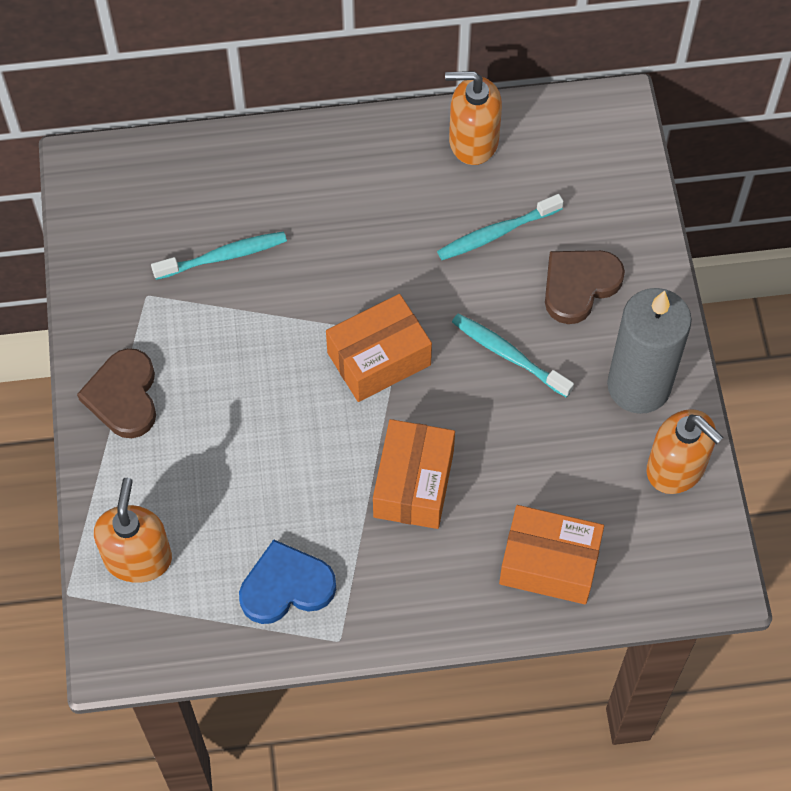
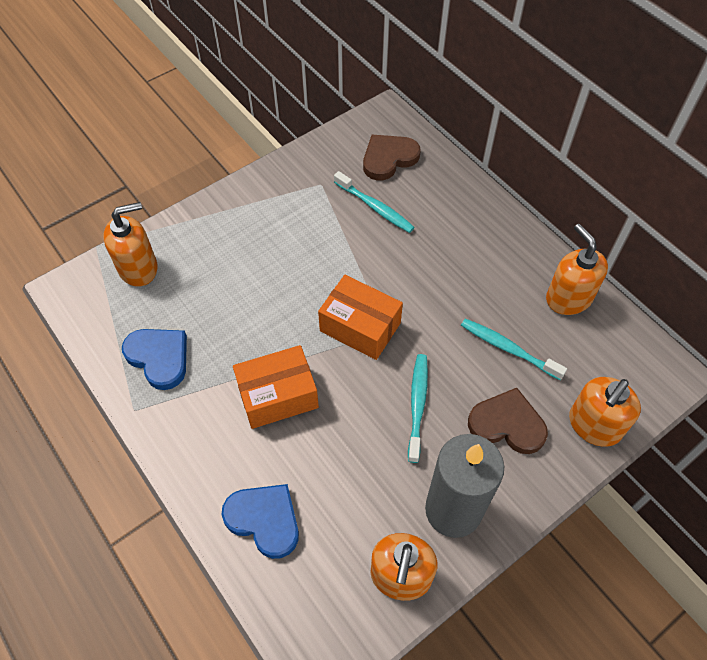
camera: 60 degrees right, 5 degrees down
(123, 396) = (245, 207): brown heart -> brown heart (388, 158)
(549, 563) = (264, 520): orange box -> blue heart
(626, 211) = (594, 425): none -> orange soap dispenser

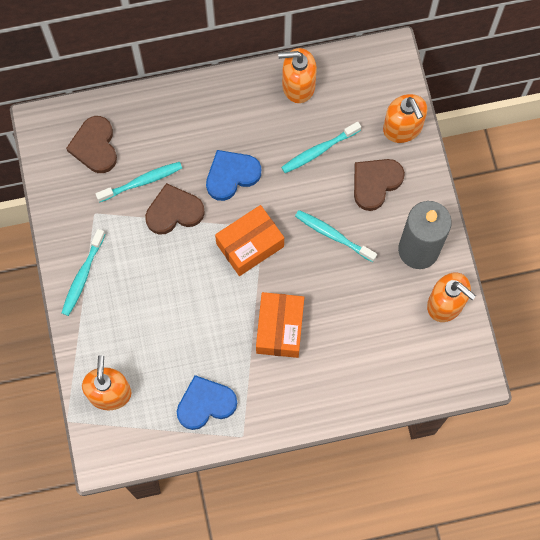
camera: 65 degrees left, 15 degrees up
(252, 200) = (83, 276): none -> turquoise toothbrush
(264, 520) = (370, 374): blue heart -> blue heart (231, 175)
(359, 245) = (174, 211): none -> brown heart

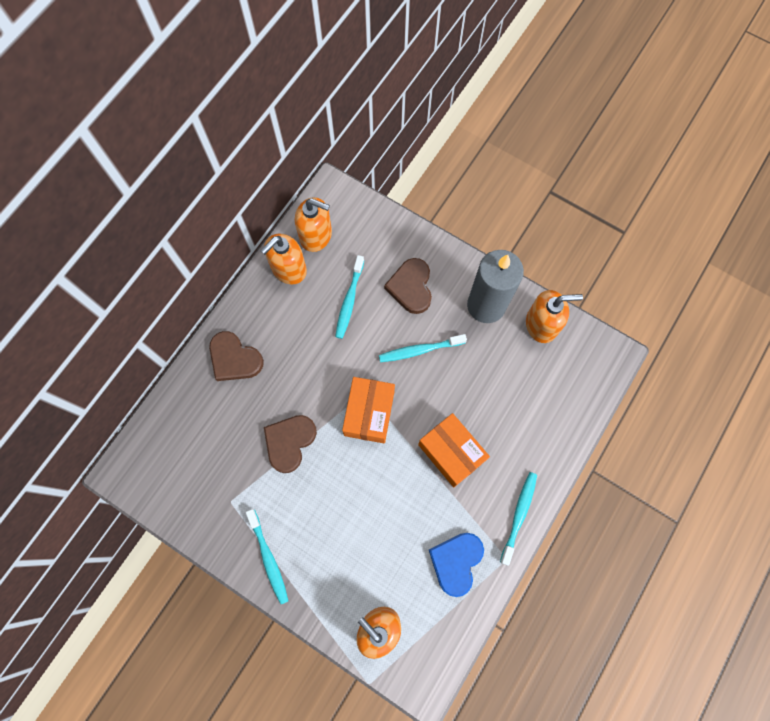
camera: 45 degrees left, 0 degrees up
(95, 146) = (180, 451): brown heart -> brown heart (234, 359)
(142, 182) = (243, 443): turquoise toothbrush -> turquoise toothbrush (519, 515)
(231, 175) = (305, 376): blue heart -> none
(402, 128) = (390, 233): orange soap dispenser -> orange soap dispenser (316, 235)

